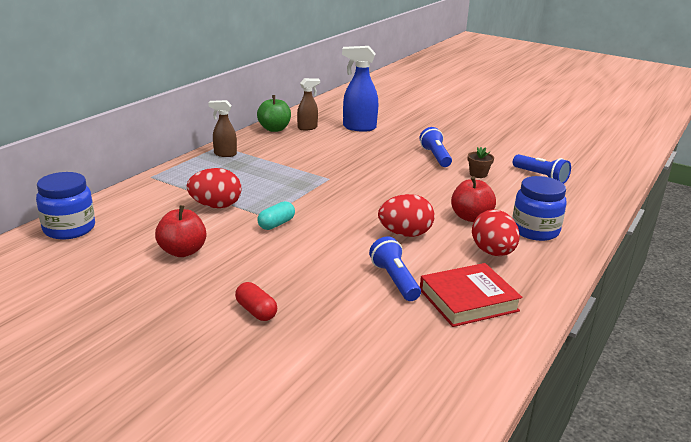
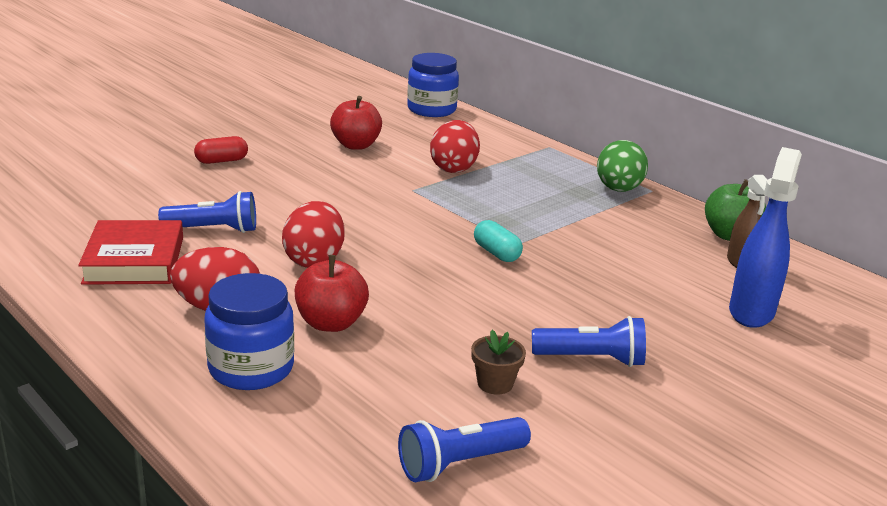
camera: 105 degrees right, 0 degrees up
(225, 154) = (618, 189): brown spray bottle -> green egg
(276, 224) = (389, 191): turquoise capsule -> turquoise capsule (496, 253)

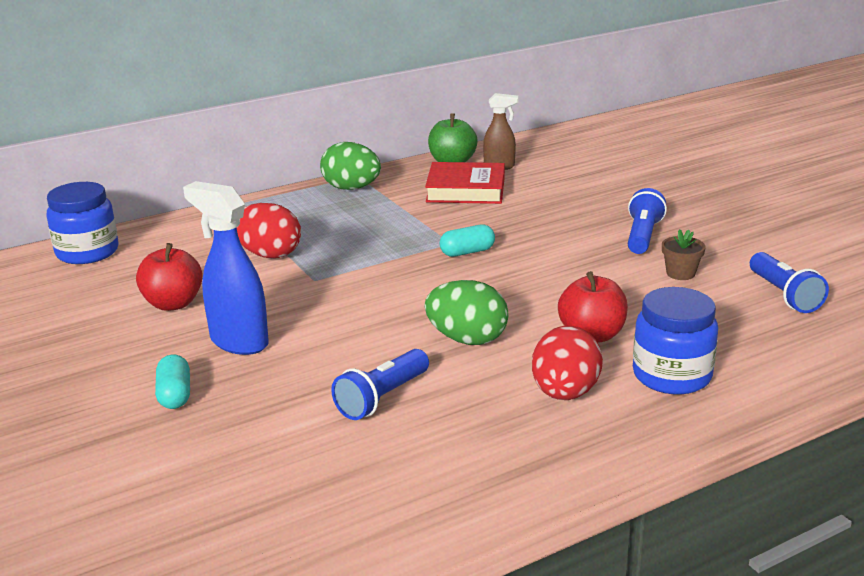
camera: 75 degrees left, 0 degrees up
(134, 260) = (450, 450): red book -> red book (466, 190)
(214, 230) = (382, 398): blue flashlight -> blue flashlight turned 150 degrees counterclockwise
(221, 161) = (175, 395): red capsule -> turquoise capsule
(314, 260) = (467, 339): red egg -> green egg
(751, 312) = (574, 176): blue spray bottle -> blue spray bottle (238, 342)

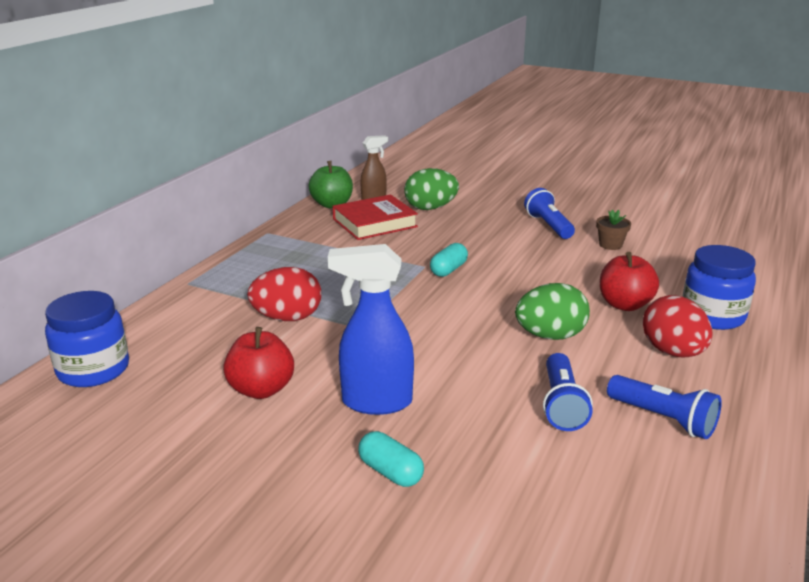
camera: 35 degrees left, 0 degrees up
(351, 188) = (278, 244): green egg -> green egg (430, 208)
(784, 295) = (688, 242): blue flashlight -> blue flashlight (663, 419)

